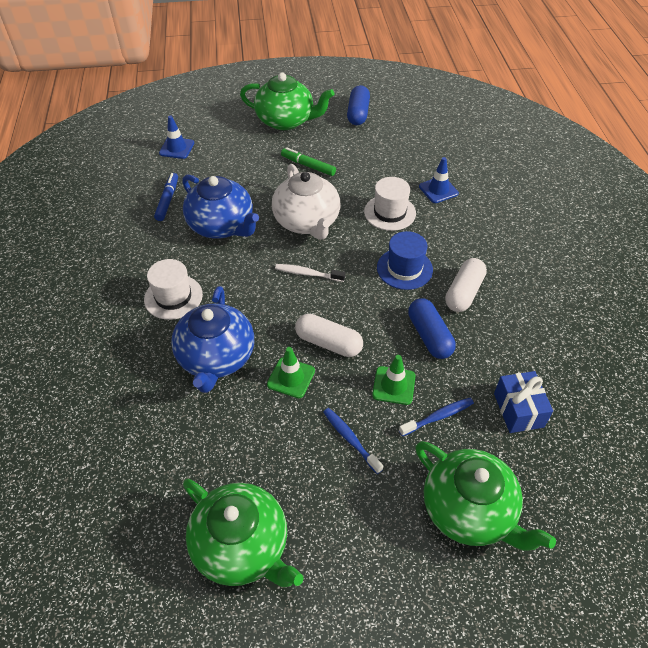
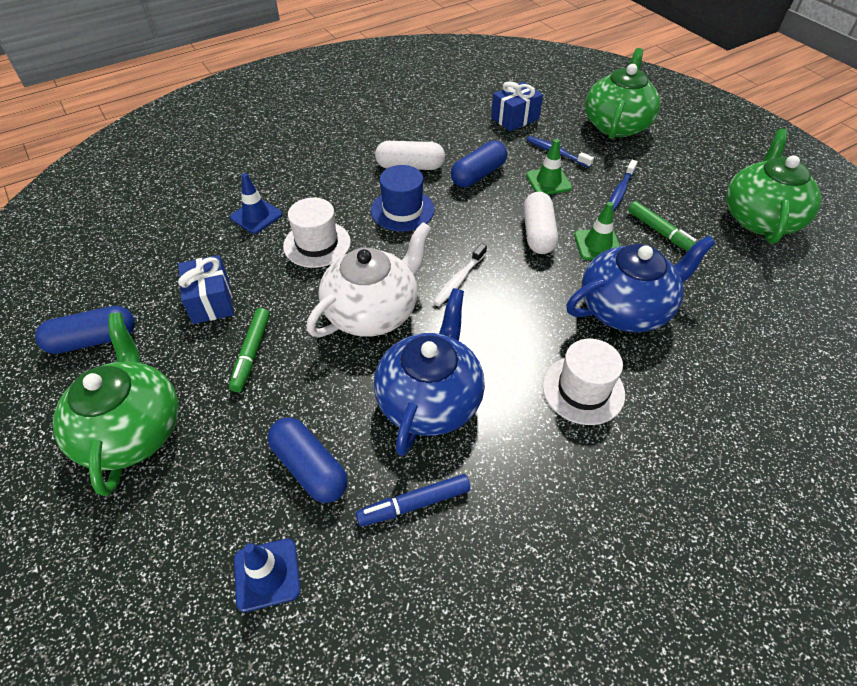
camera: 115 degrees left, 0 degrees up
(217, 171) = (309, 468): none -> blue capsule
(276, 437) = (661, 232): none -> green marker
(307, 274) = (459, 280): white toothbrush -> white toothbrush turned 45 degrees clockwise
(362, 157) = (211, 301): none -> blue gift

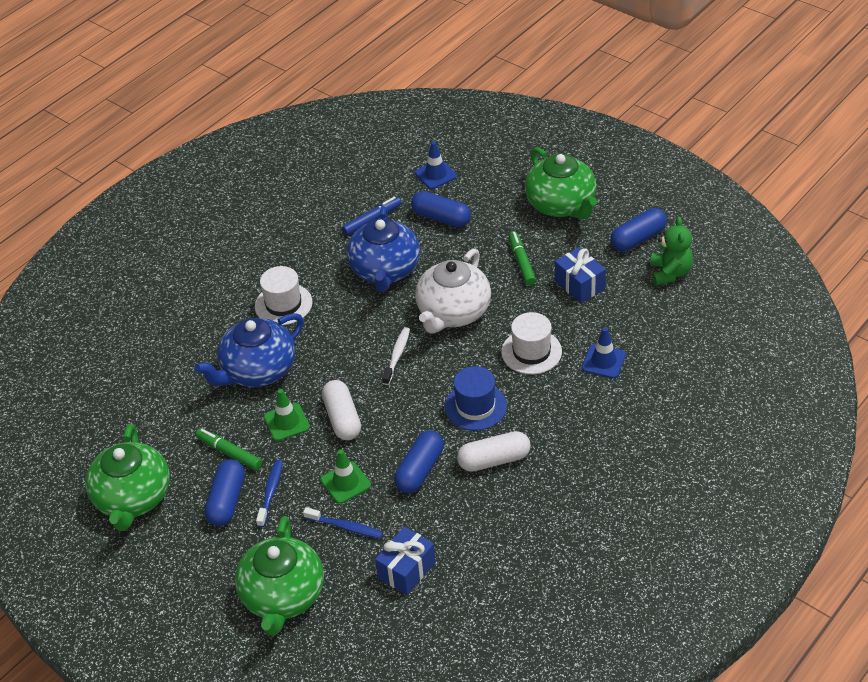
camera: 165 degrees right, 5 degrees down
(106, 285) = (670, 273): none -> green teddy bear
(663, 194) = (227, 501): none -> blue capsule

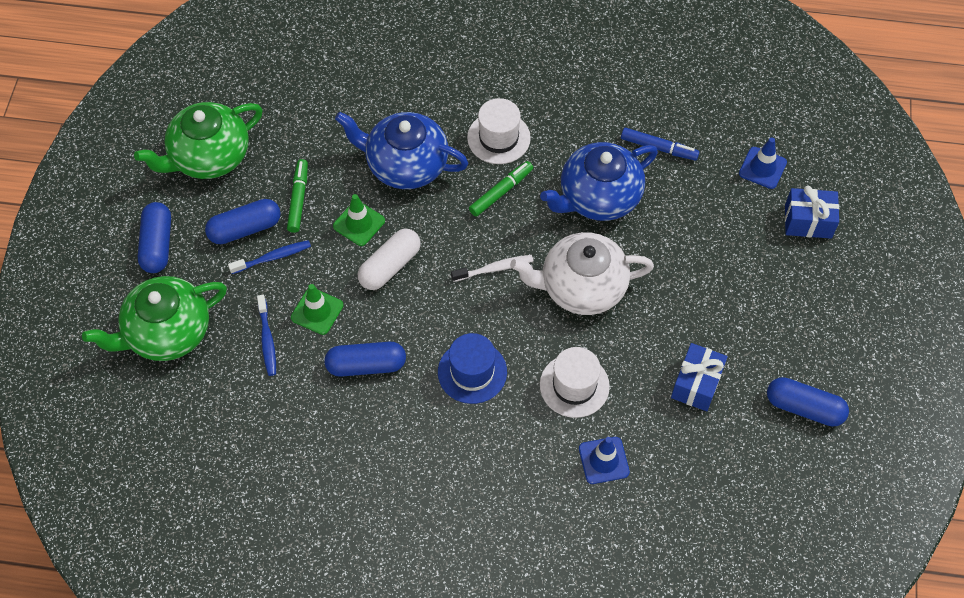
camera: 55 degrees right, 15 degrees up
(406, 570) = (246, 417): blue gift -> blue gift (808, 221)
(441, 218) = (704, 206): blue capsule -> blue capsule (157, 244)
(494, 460) = (415, 423): white capsule -> none
(521, 262) = (692, 312): green marker -> green marker (501, 192)
(561, 205) = (802, 307): green teapot -> none
(670, 273) = (774, 465): green teddy bear -> none

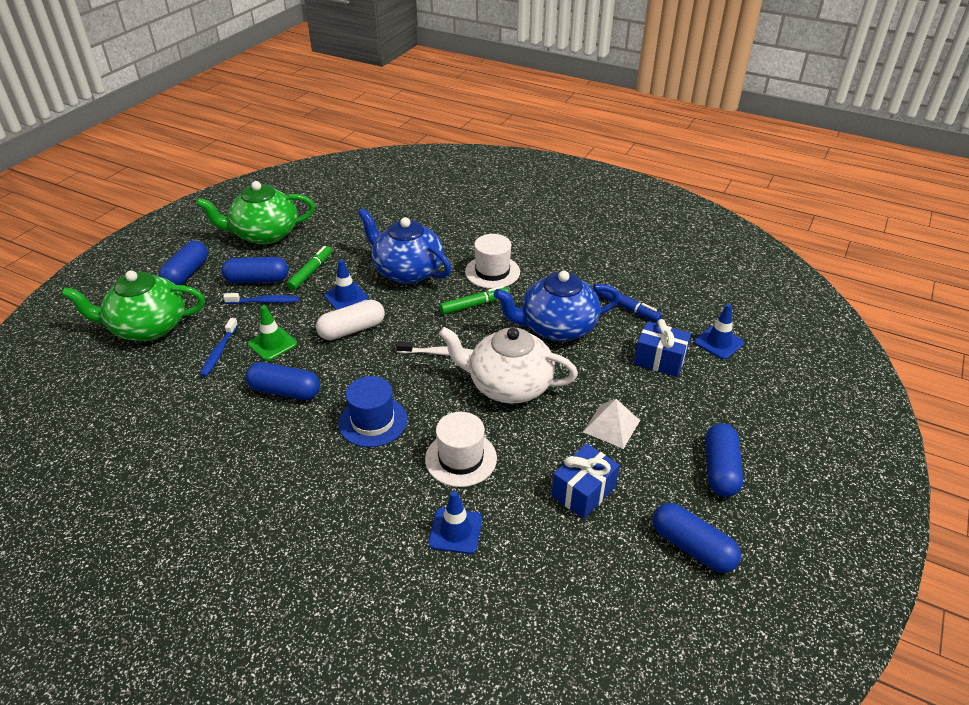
camera: 20 degrees right, 20 degrees down
(359, 223) = (346, 297): green traffic cone -> blue traffic cone
(695, 304) = (611, 426): none -> white pyramid
(805, 320) = (720, 469): none -> blue capsule
(808, 221) = (750, 391): blue gift -> blue gift (659, 360)

